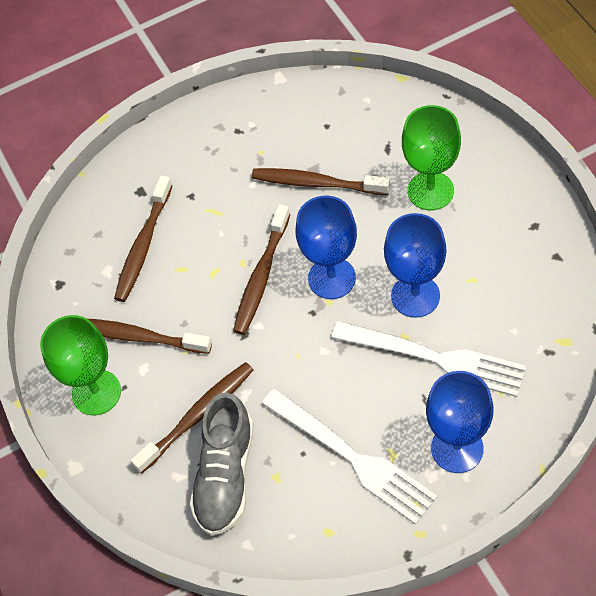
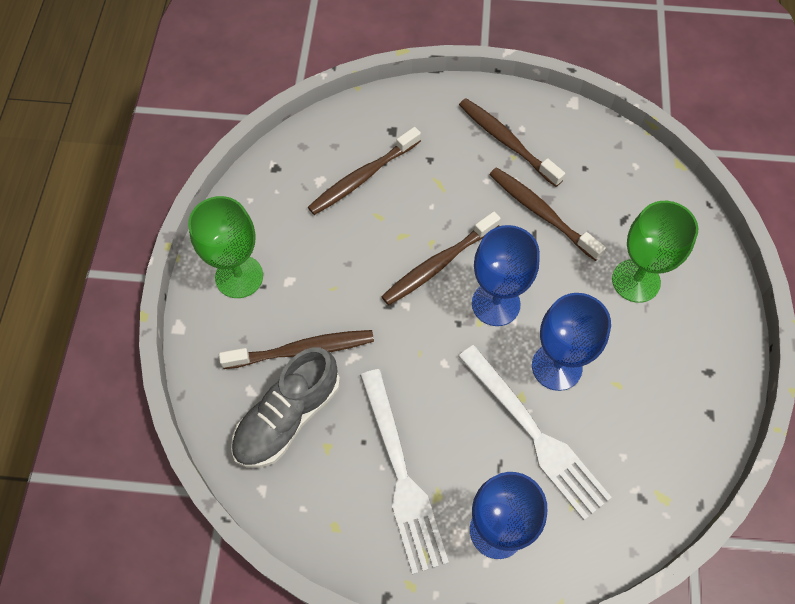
camera: 25 degrees right, 5 degrees up
(137, 337) = (303, 251): brown toothbrush -> brown toothbrush (506, 141)

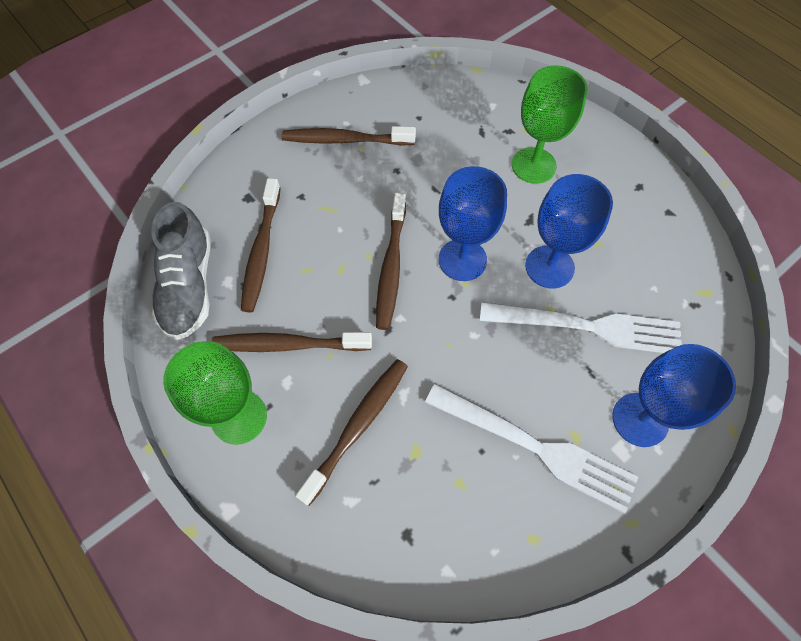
camera: 45 degrees left, 0 degrees up
(287, 417) = (404, 491): grey shoe -> grey shoe (189, 286)
(541, 213) = (423, 170): brown toothbrush -> brown toothbrush (288, 345)

